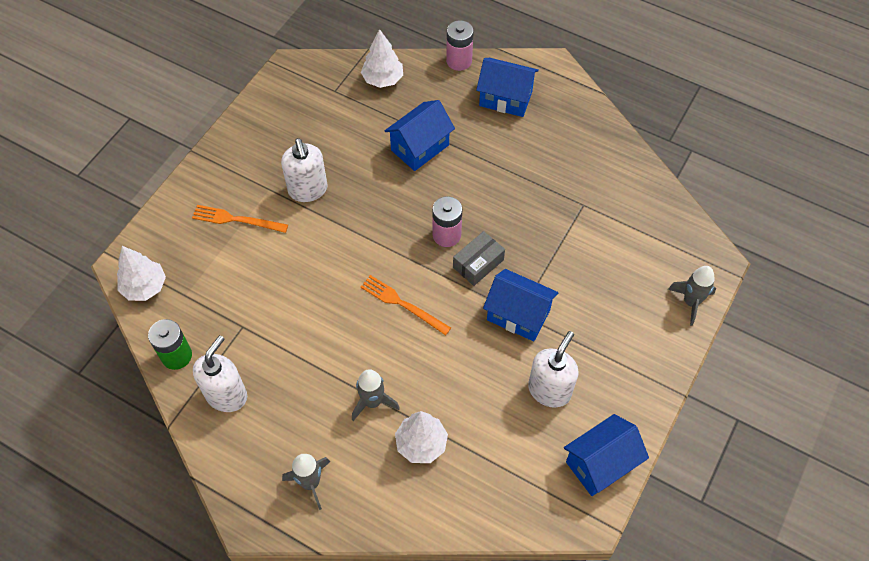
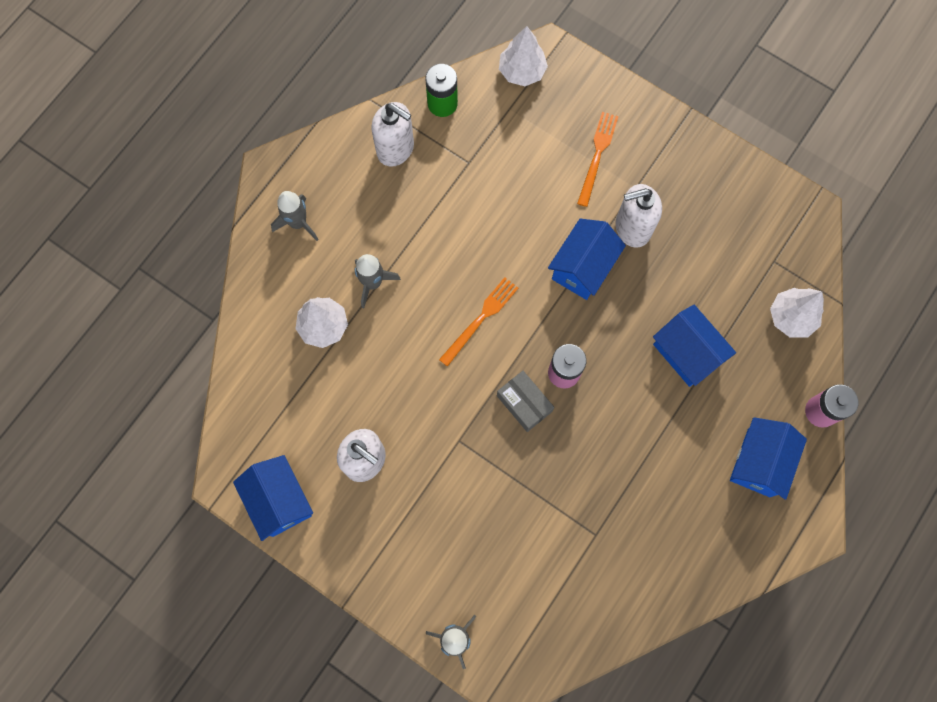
camera: 95 degrees right, 15 degrees up
(518, 315) = (456, 439): blue house -> blue house (582, 267)

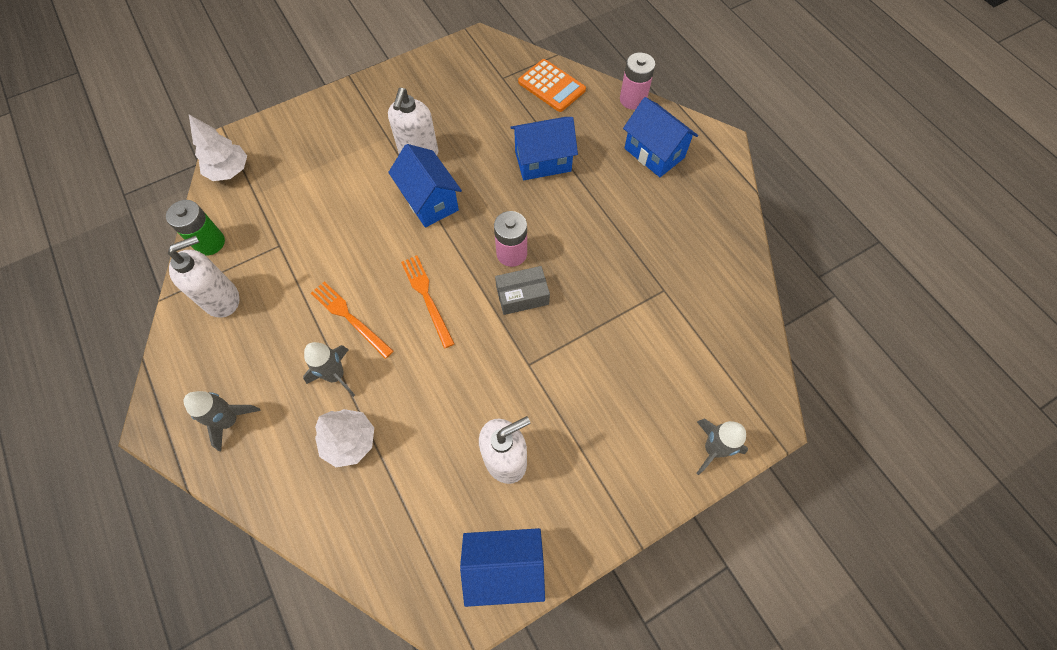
camera: 65 degrees left, 10 degrees down
(597, 155) = (341, 150): orange fork -> orange fork (349, 318)
(791, 317) = (551, 86): white tree -> orange calculator

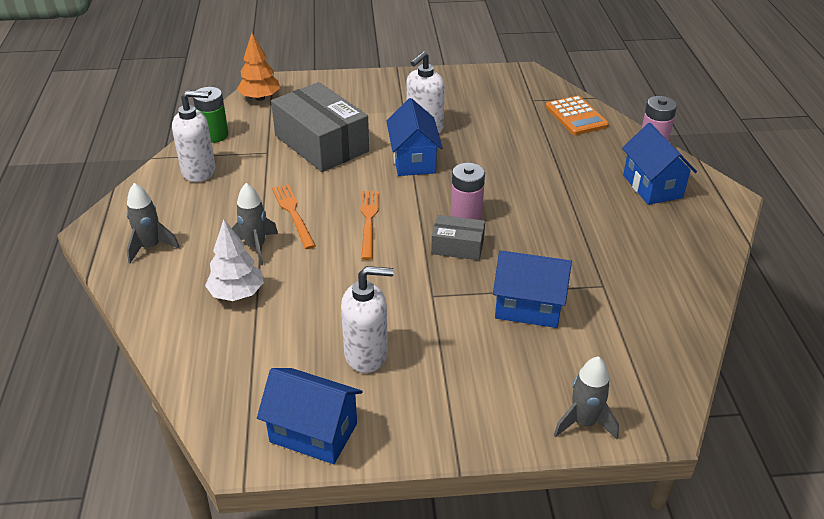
camera: 25 degrees right, 25 degrees down
(229, 171) = (260, 98): white tree -> orange tree
(328, 212) = (321, 143): none -> grey box
(543, 161) = (536, 163): blue house -> blue house (528, 307)

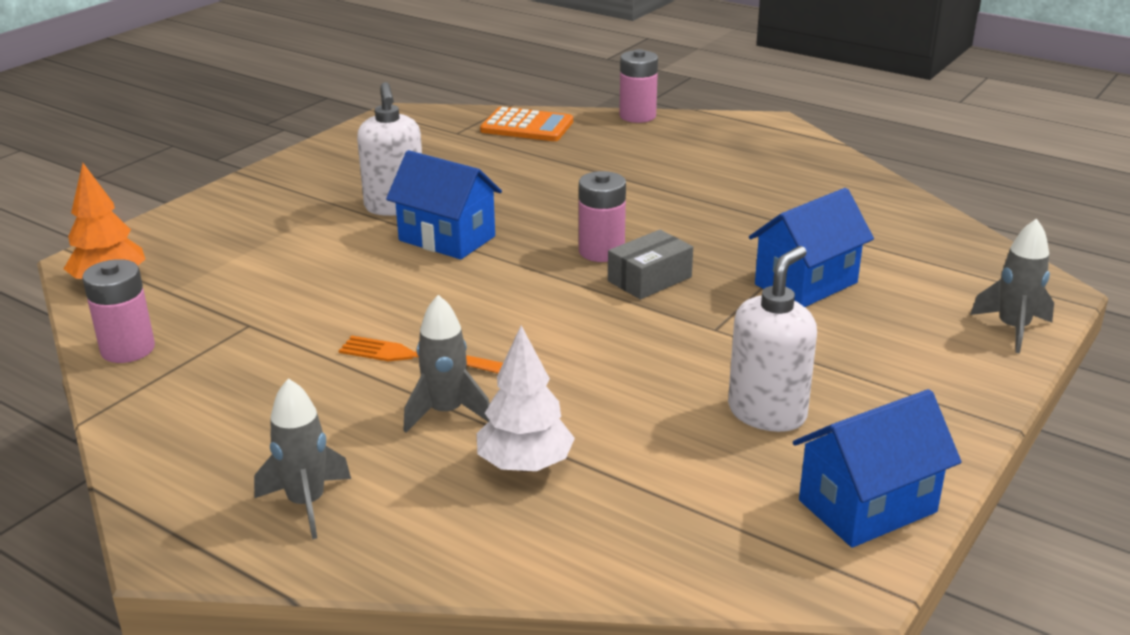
camera: 50 degrees left, 10 degrees down
(199, 171) = (193, 394): white soap dispenser -> none
(214, 135) = (128, 349): green battery -> pink battery
(321, 143) = (303, 280): grey box -> none
(368, 221) = (519, 313): orange fork -> none
(652, 186) = (702, 145): blue house -> none

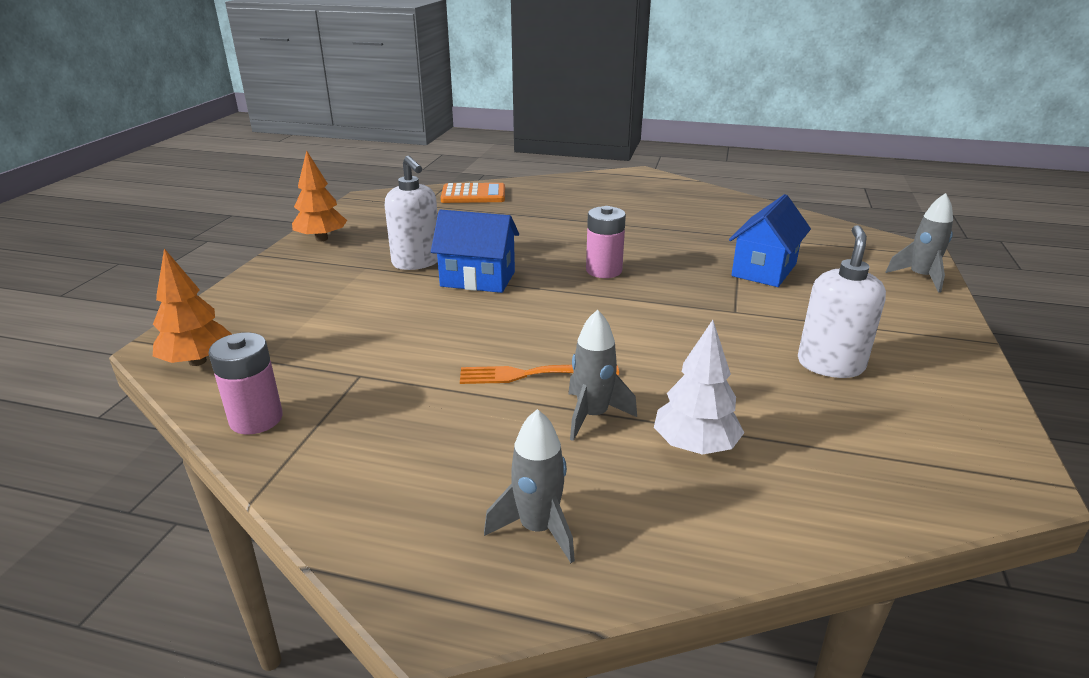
camera: 20 degrees left, 0 degrees up
(313, 161) = (322, 239): none -> orange tree
(637, 116) = (547, 179): pink battery -> none
(649, 279) = (656, 284): grey box -> none
(867, 506) = (966, 420): blue house -> none

